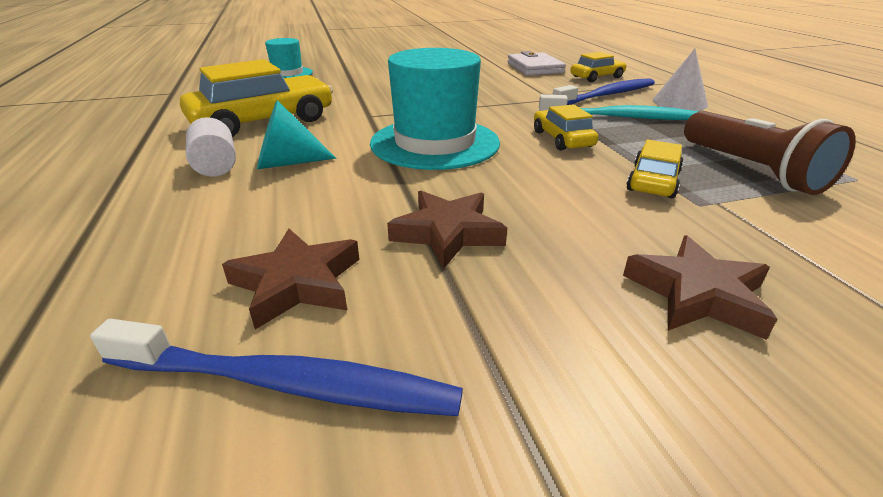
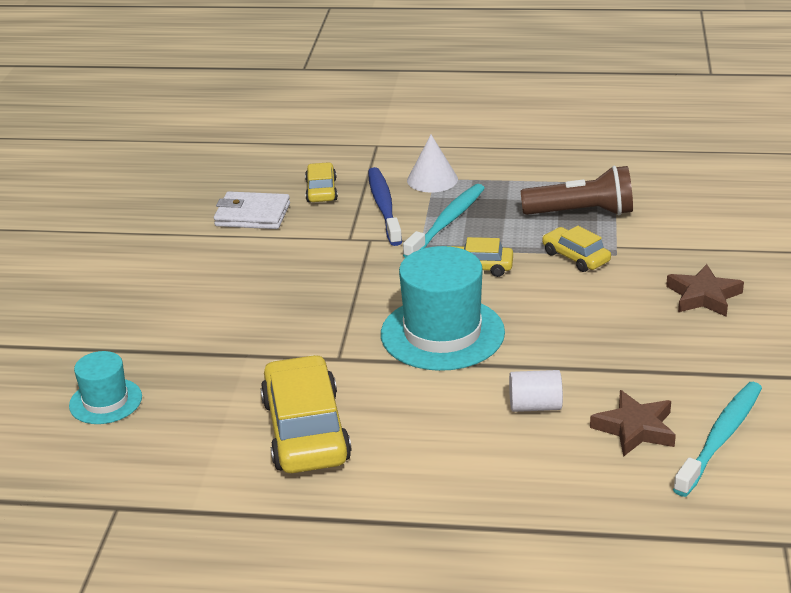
camera: 65 degrees left, 0 degrees up
(216, 166) = (419, 463): white cylinder -> white cylinder (535, 406)
(285, 383) = (720, 438): blue toothbrush -> turquoise toothbrush
(287, 163) = (437, 421): turquoise cone -> none
(447, 233) = (603, 361): brown star -> none

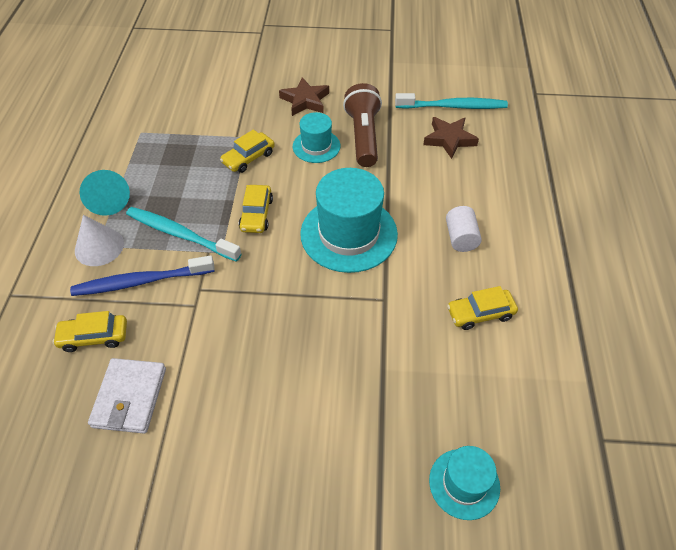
camera: 95 degrees left, 20 degrees up
(306, 430) = (480, 313): yellow car -> yellow car, size x0.53
(497, 177) = (108, 201): none -> turquoise cone
(535, 406) = (433, 183): white cylinder -> white cylinder (460, 238)
(581, 213) = (183, 152): brown flashlight -> brown flashlight (363, 136)
(604, 307) = (316, 146): none -> turquoise hat
(720, 438) = (452, 106): turquoise toothbrush -> turquoise toothbrush turned 150 degrees clockwise

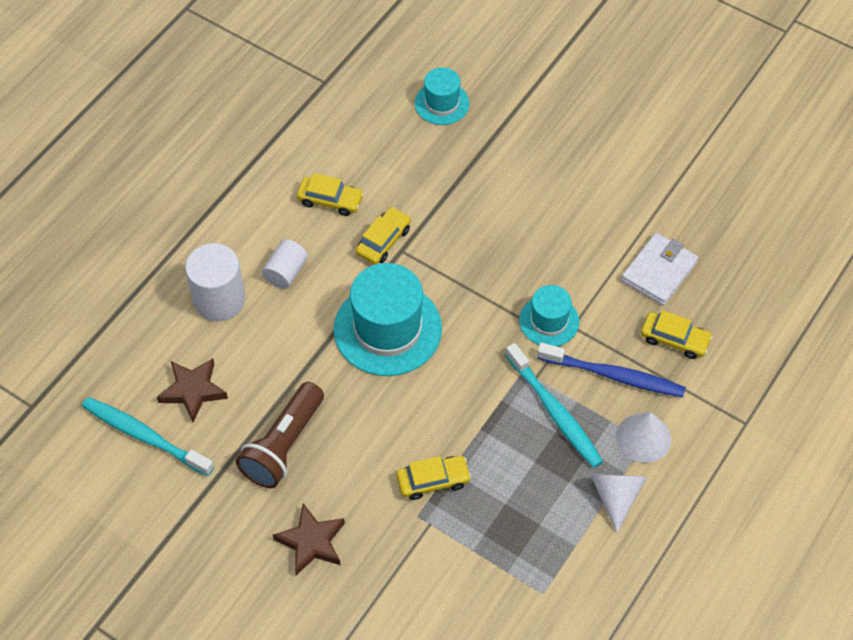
camera: 150 degrees left, 5 degrees up
(108, 201) = (616, 496): turquoise cone -> white cone
(256, 214) = (465, 398): yellow car -> yellow car (383, 241)
(316, 146) = (346, 458): turquoise hat -> turquoise hat (549, 321)
(489, 197) = (219, 300): none -> white cylinder

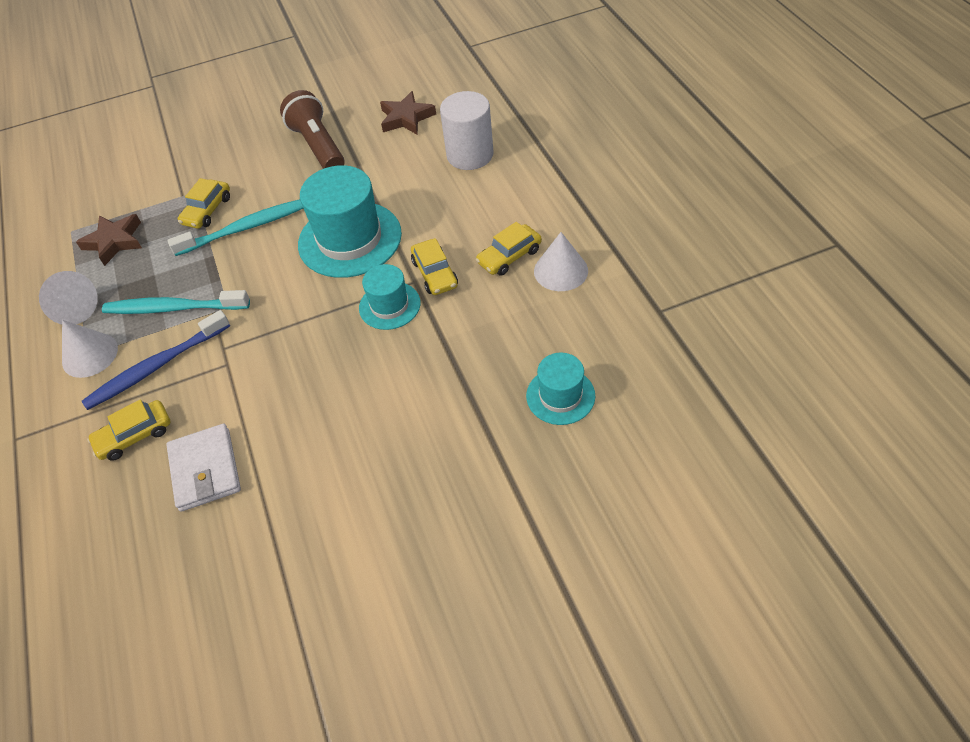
camera: 130 degrees right, 5 degrees down
(145, 436) = (395, 87): turquoise toothbrush -> turquoise toothbrush (245, 228)
(286, 272) = (460, 200): white cylinder -> none
(311, 542) = (238, 135): brown star -> brown star (114, 241)
(323, 159) = (560, 270): none -> white cone
(549, 321) = (249, 349): turquoise hat -> turquoise hat (389, 305)

